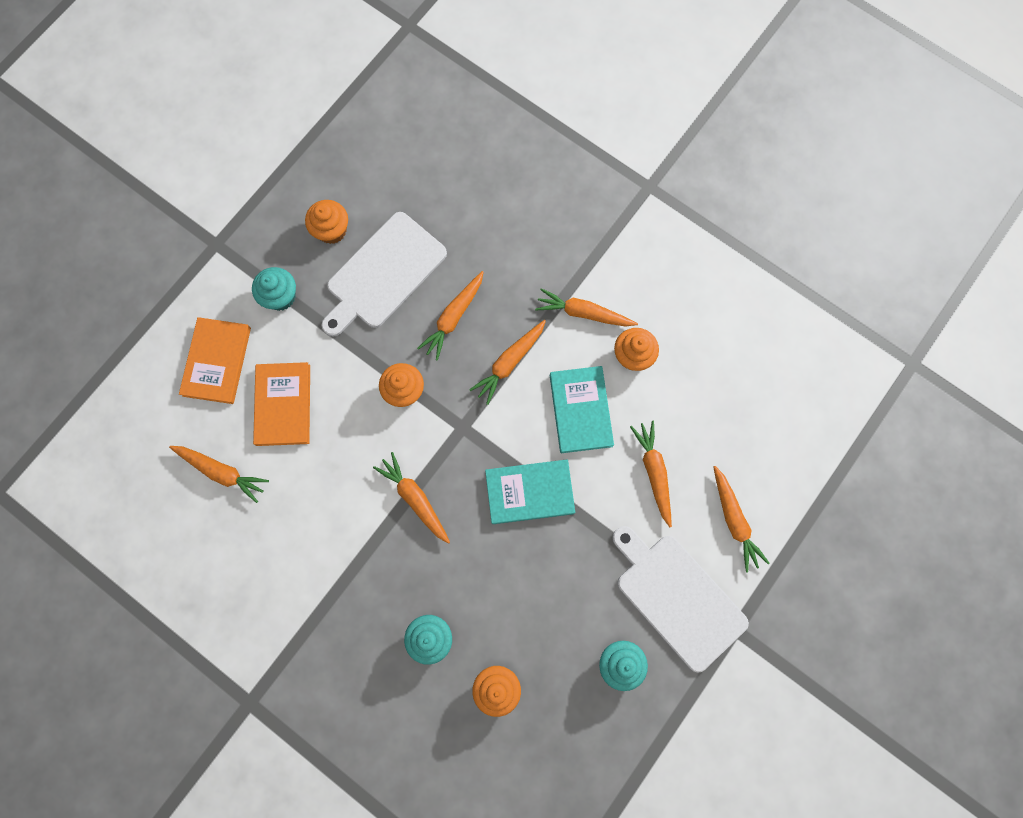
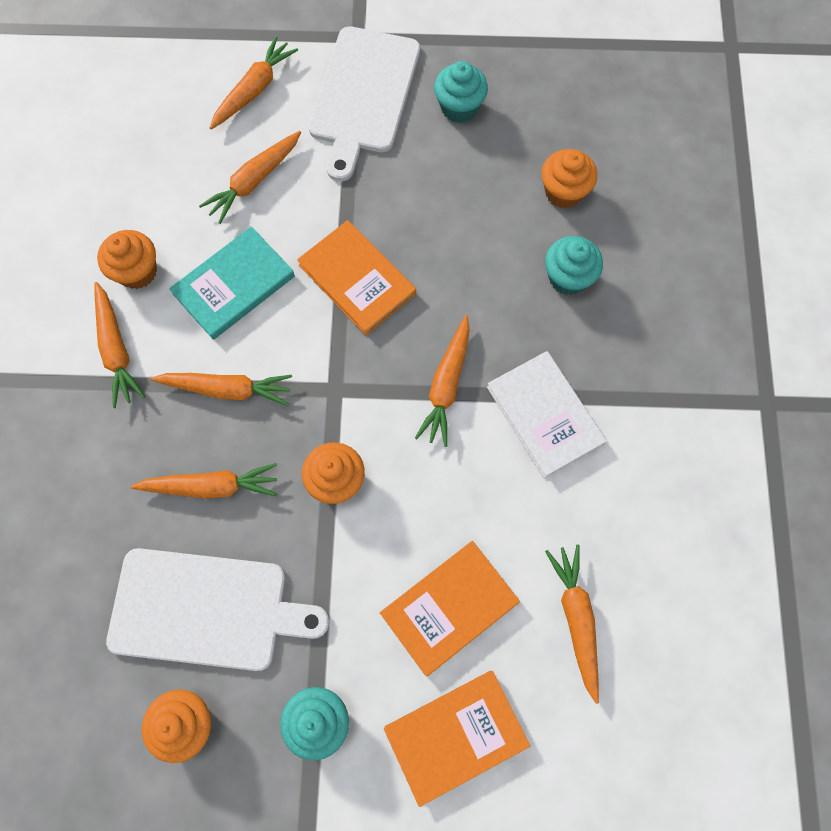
camera: 125 degrees left, 5 degrees down
(350, 546) = (544, 415): none -> white book
(529, 492) = (357, 279): turquoise book -> orange book

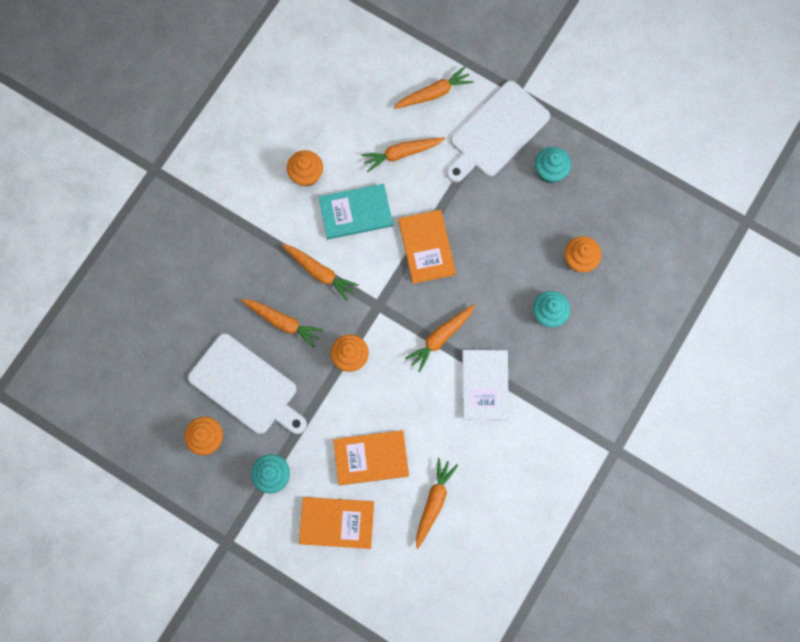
camera: 30 degrees right, 5 degrees up
(116, 349) = (272, 216): orange carrot -> none

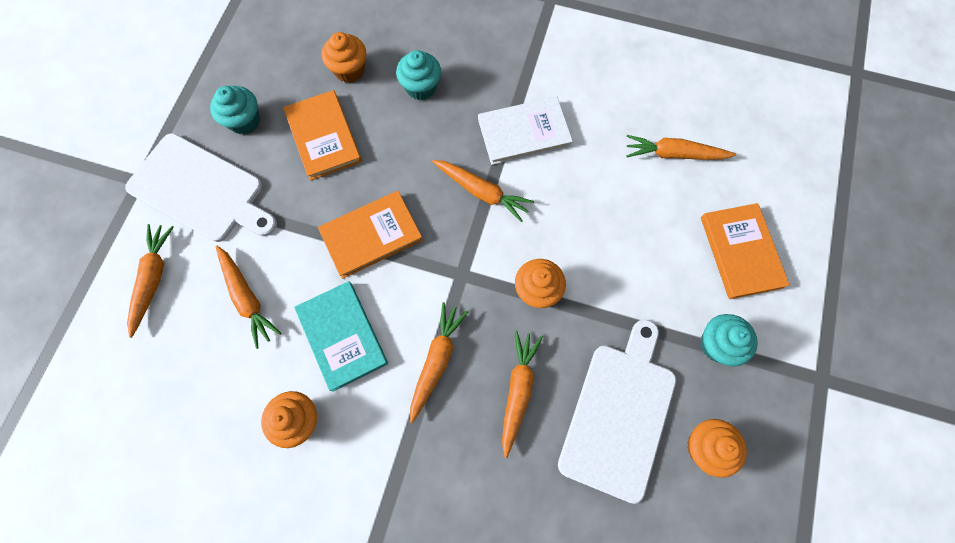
camera: 105 degrees left, 5 degrees down
(371, 458) = (651, 233): orange book -> orange book (323, 137)
(433, 93) = (153, 279): orange carrot -> orange carrot turned 45 degrees clockwise

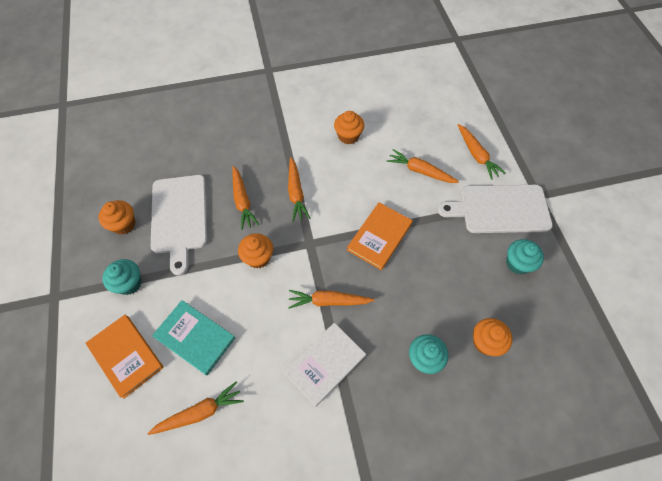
camera: 150 degrees right, 10 degrees down
(323, 137) = (459, 281): orange book -> none
(342, 336) = (355, 179): turquoise book -> turquoise book (195, 337)

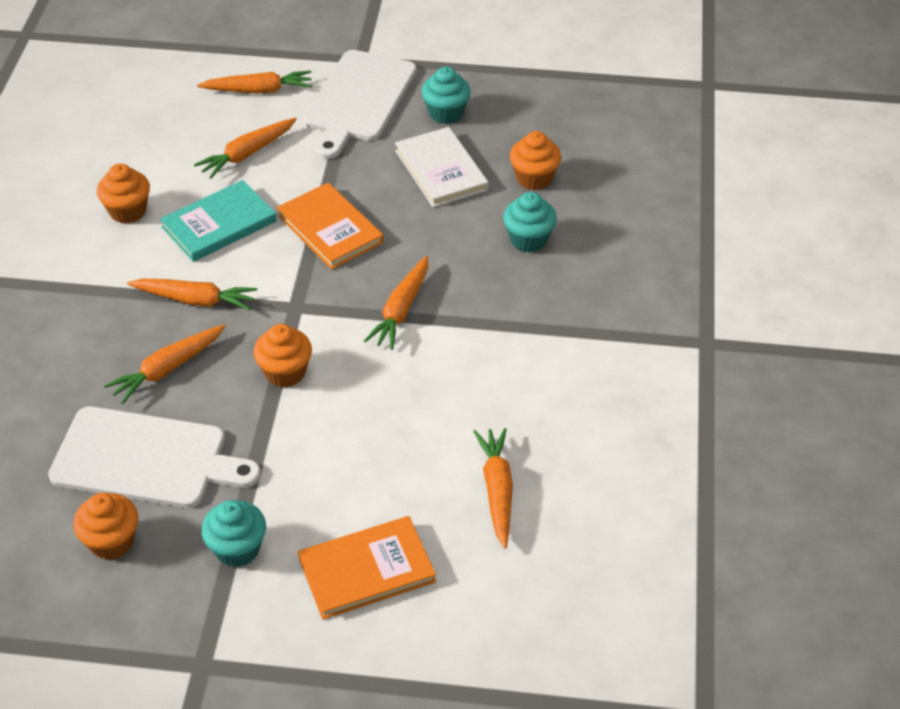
camera: 70 degrees left, 15 degrees down
(195, 337) = (380, 476): turquoise book -> turquoise book (219, 224)
(242, 201) = (167, 369): orange carrot -> orange carrot turned 135 degrees clockwise
(325, 364) = (490, 338): white book -> white book (441, 170)

